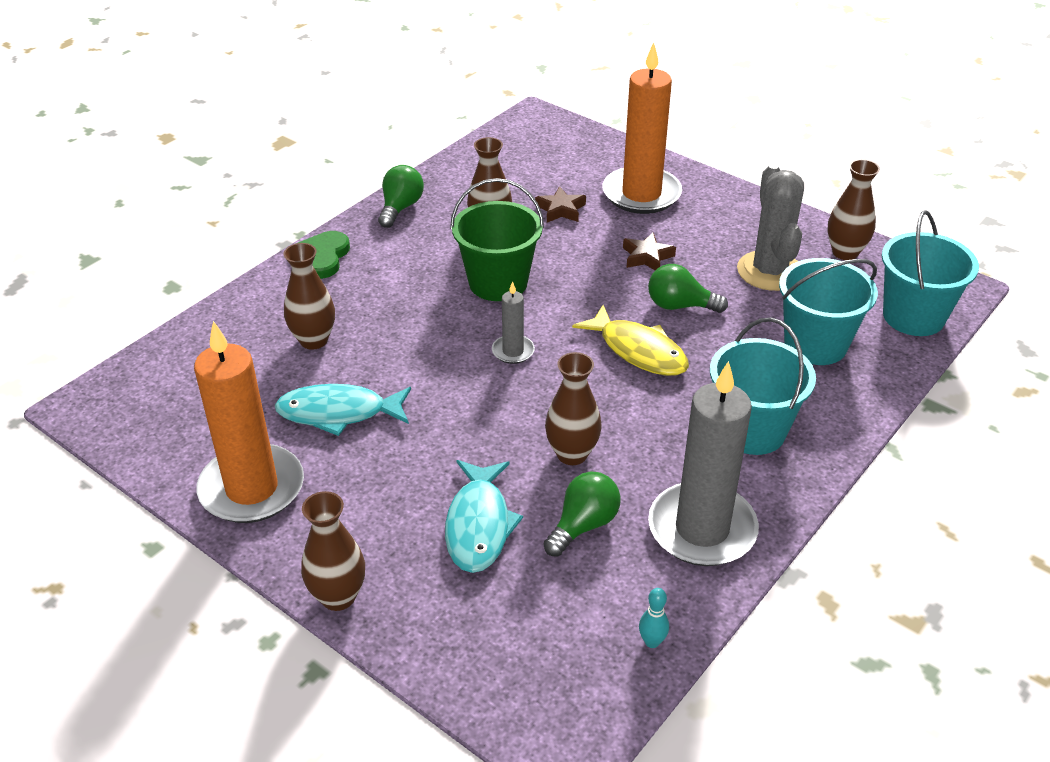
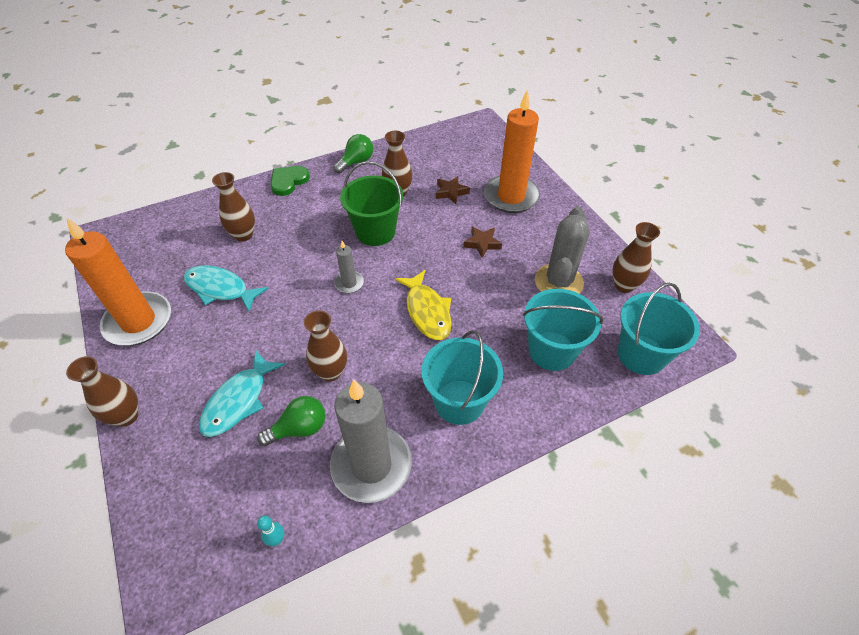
camera: 25 degrees right, 10 degrees up
(679, 306) = (478, 287): green light bulb -> none

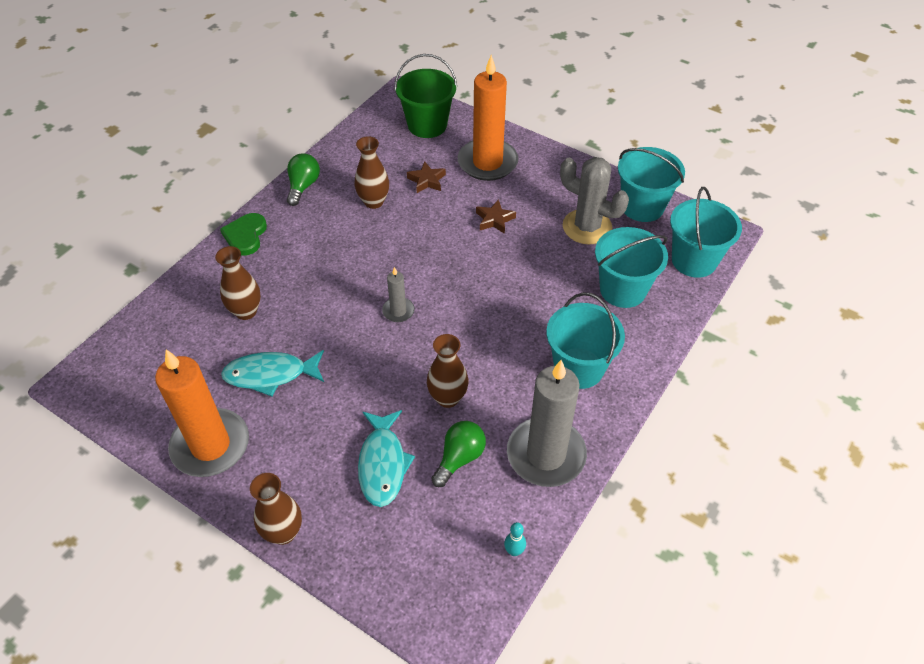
camera: 30 degrees left, 0 degrees up
(375, 232) = (383, 250): green bucket -> green bucket (427, 125)
(427, 311) = (492, 304): yellow fish -> none
(558, 282) = (587, 227): grey cactus -> grey cactus turned 45 degrees counterclockwise
(624, 285) = (642, 206): brown vase -> turquoise bucket

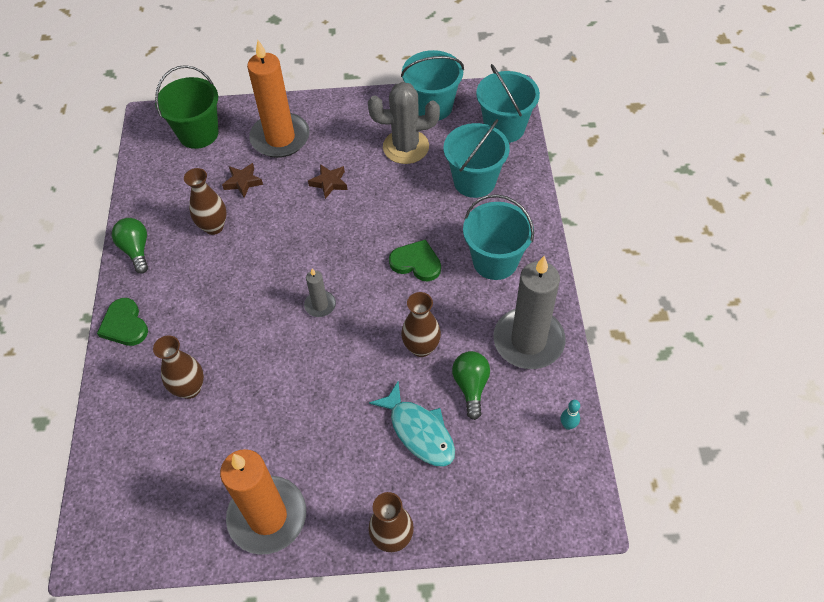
camera: 35 degrees left, 5 degrees up
(270, 374) = (262, 425): turquoise fish -> none
(508, 326) = (416, 262): none -> green heart

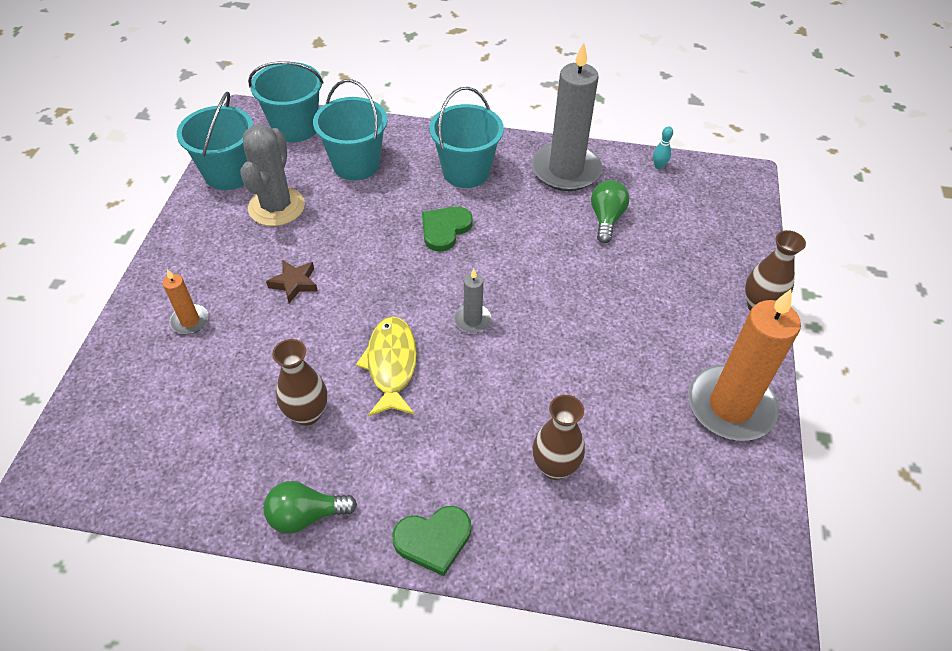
camera: 80 degrees left, 5 degrees down
(198, 133) = (122, 414): green bucket -> none
(243, 182) = (245, 371): brown star -> none
(265, 263) = (391, 364): none -> yellow fish
(280, 138) = (190, 321): orange candle -> orange candle, size x0.46
(419, 431) = (649, 266): turquoise fish -> none
(421, 347) = (553, 245): brown vase -> none
(471, 386) = (606, 219): green light bulb -> green light bulb turned 90 degrees clockwise

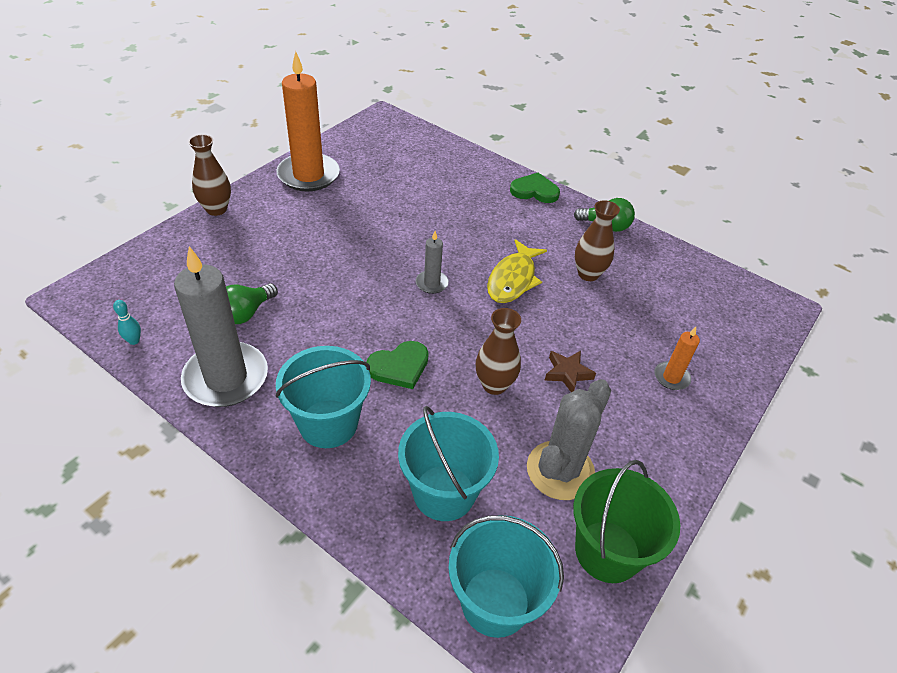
camera: 155 degrees left, 5 degrees down
(228, 174) = (607, 551): turquoise bucket -> green bucket
(555, 467) = (442, 191): brown vase -> brown vase (494, 385)

